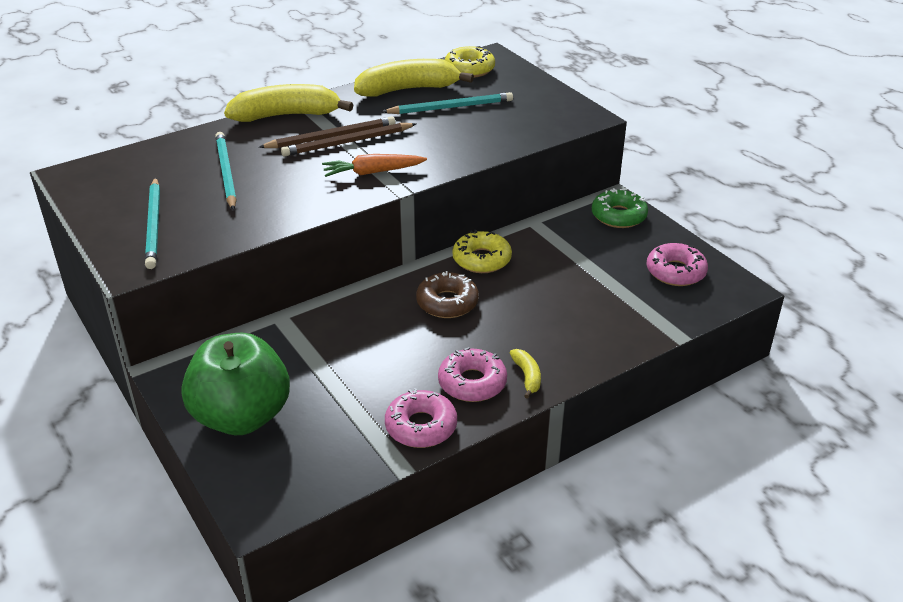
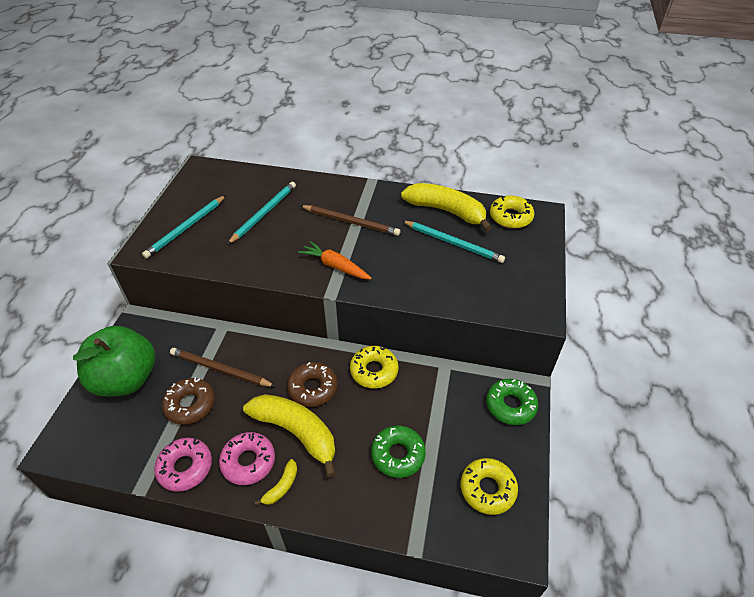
camera: 45 degrees right, 10 degrees up
(286, 115) = (349, 189): yellow banana -> yellow banana (296, 432)
(348, 142) = (354, 232): brown pencil -> brown pencil (220, 369)
(348, 387) = (190, 405): none -> brown donut
(585, 296) = (398, 454): none -> green donut
(675, 272) = (487, 489): pink donut -> yellow donut

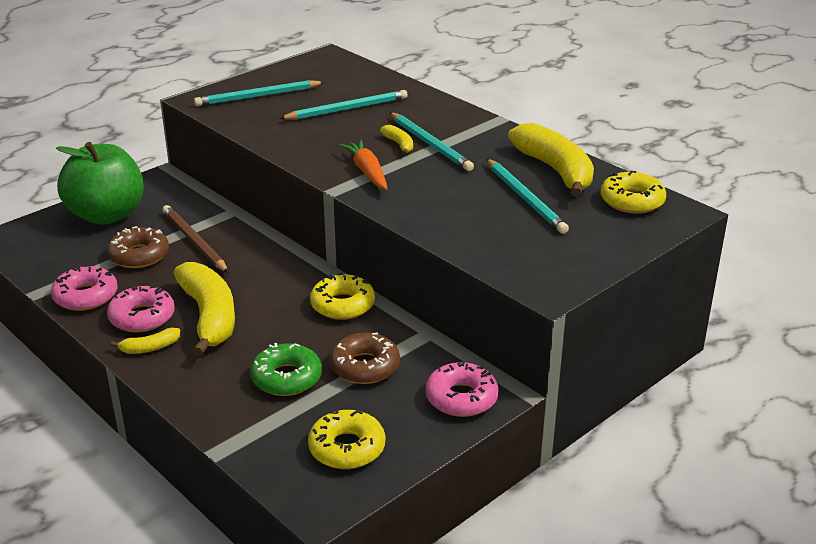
camera: 35 degrees right, 15 degrees down
(312, 388) = (264, 292): brown donut -> brown donut (365, 366)
(331, 231) = (399, 144): none -> yellow banana
(350, 222) = (430, 144): brown pencil -> turquoise pencil
(510, 405) = (461, 398): green donut -> pink donut

